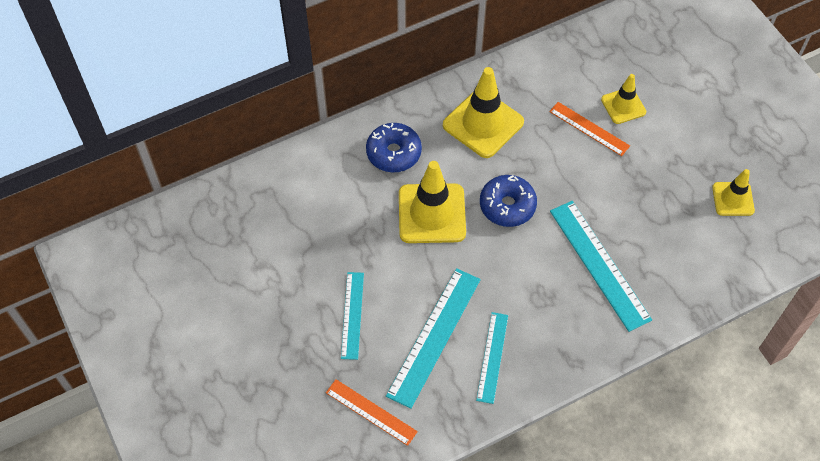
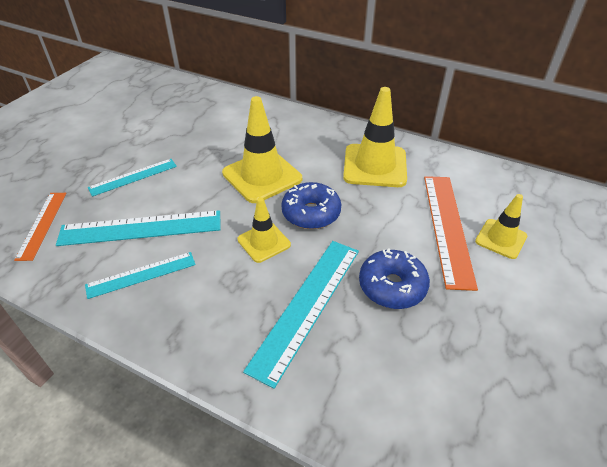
camera: 55 degrees right, 15 degrees down
(393, 153) = (298, 136): blue donut -> blue donut (392, 286)
(589, 128) = (447, 227): orange ruler -> orange ruler, size x1.63
(733, 199) = (509, 391): yellow traffic cone -> yellow traffic cone (264, 242)

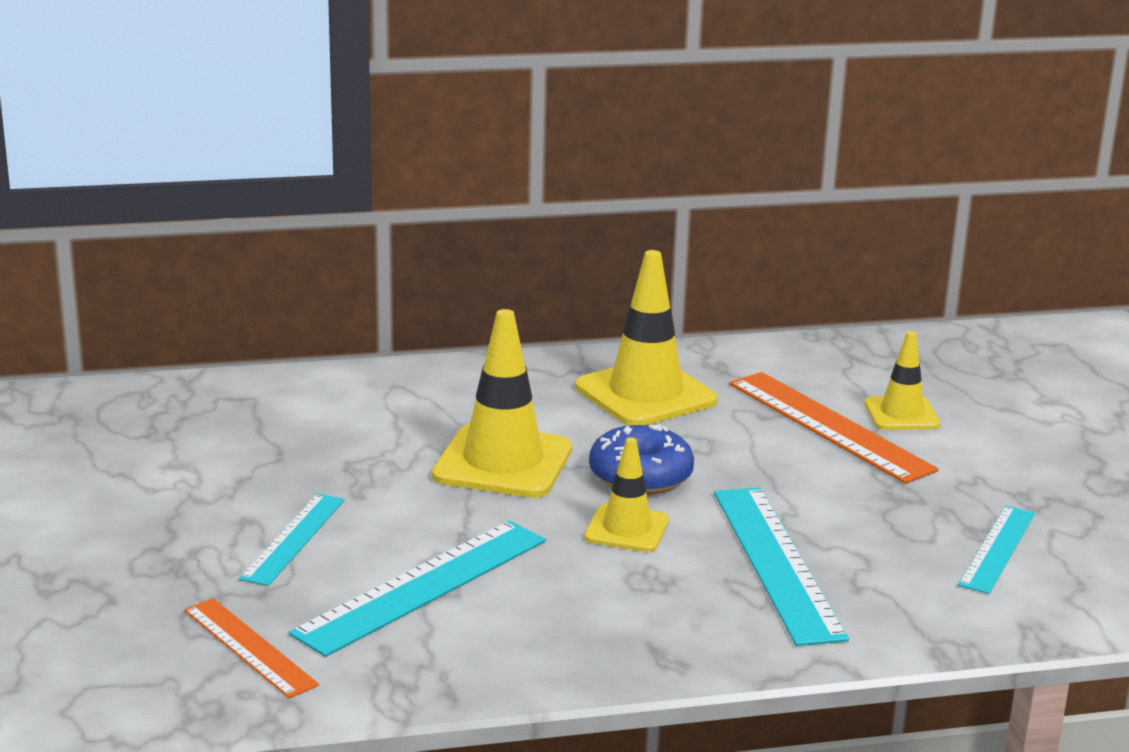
camera: 40 degrees left, 20 degrees down
(141, 274) = (515, 627): turquoise ruler -> turquoise ruler (997, 549)
(392, 286) = (845, 505): blue donut -> none

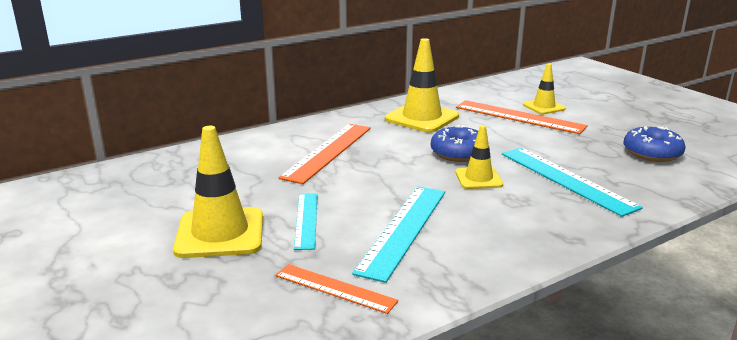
camera: 20 degrees left, 0 degrees up
(425, 429) = (328, 152): none -> orange ruler
(503, 463) = (384, 160): yellow traffic cone -> yellow traffic cone (220, 233)
(997, 549) = (652, 153): turquoise ruler -> blue donut

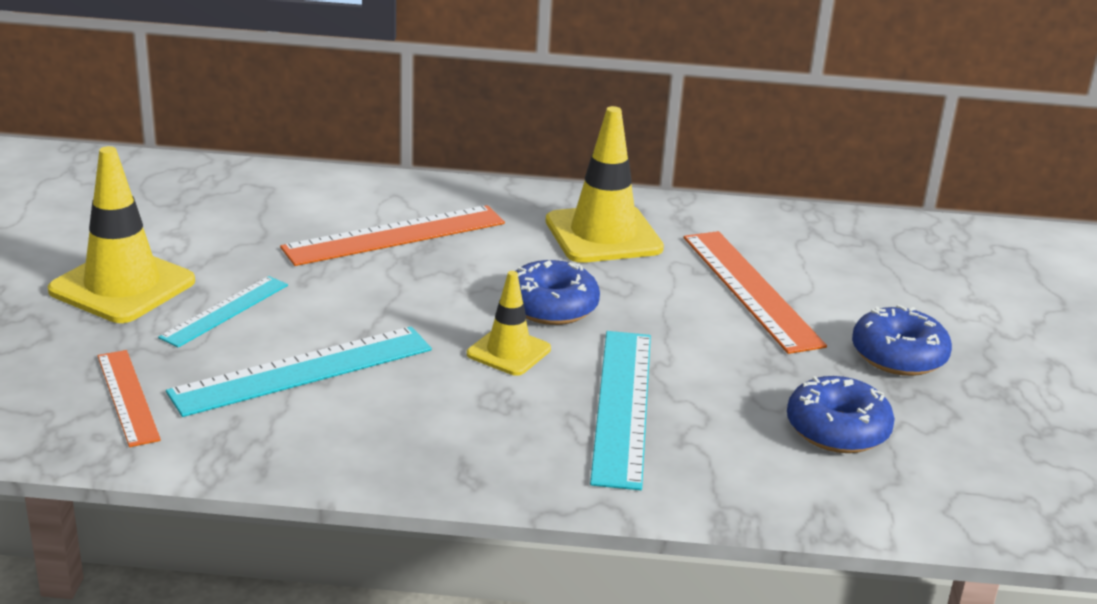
camera: 35 degrees right, 5 degrees up
(544, 107) = (825, 289): yellow traffic cone -> none
(614, 120) = (898, 356): none -> blue donut

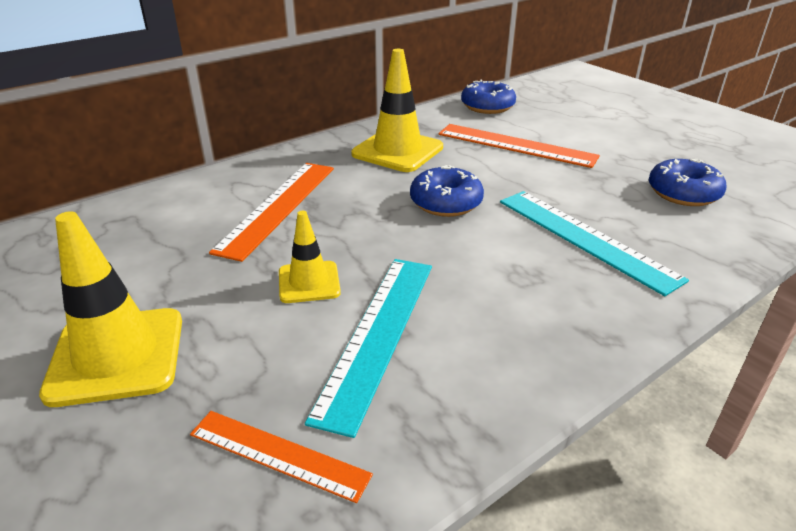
camera: 40 degrees left, 5 degrees up
(225, 311) = (243, 324): turquoise ruler -> none
(508, 352) = (474, 242): yellow traffic cone -> yellow traffic cone (309, 282)
(898, 356) = (629, 145): blue donut -> blue donut (487, 106)

